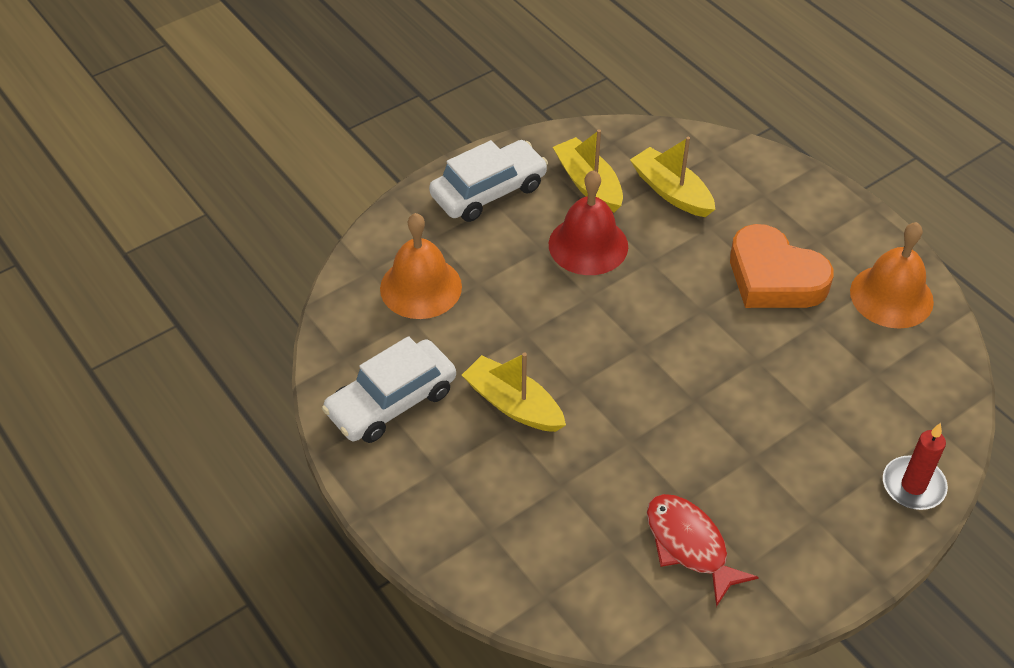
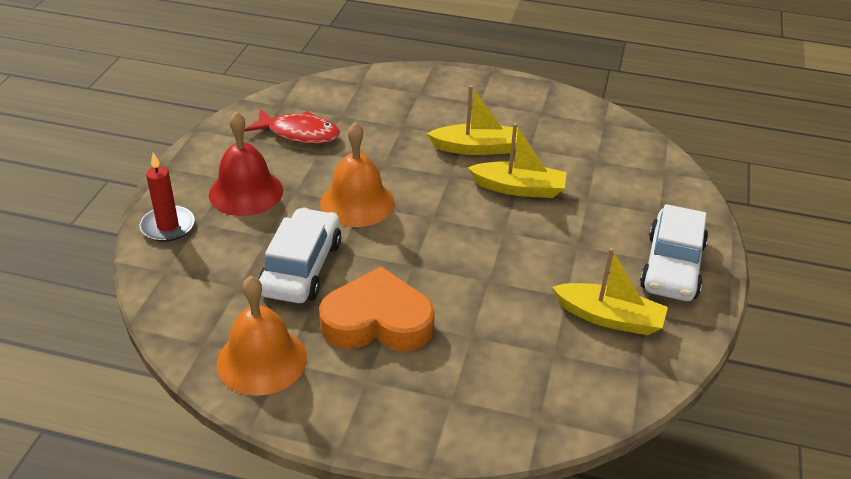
camera: 140 degrees right, 10 degrees down
(391, 401) = (547, 117): white car -> white car (302, 267)
(421, 287) = (619, 179): orange bell -> orange bell (357, 202)
(588, 245) = (548, 267): red bell -> red bell (246, 192)
(671, 191) = (536, 351): yellow boat -> yellow boat (519, 188)

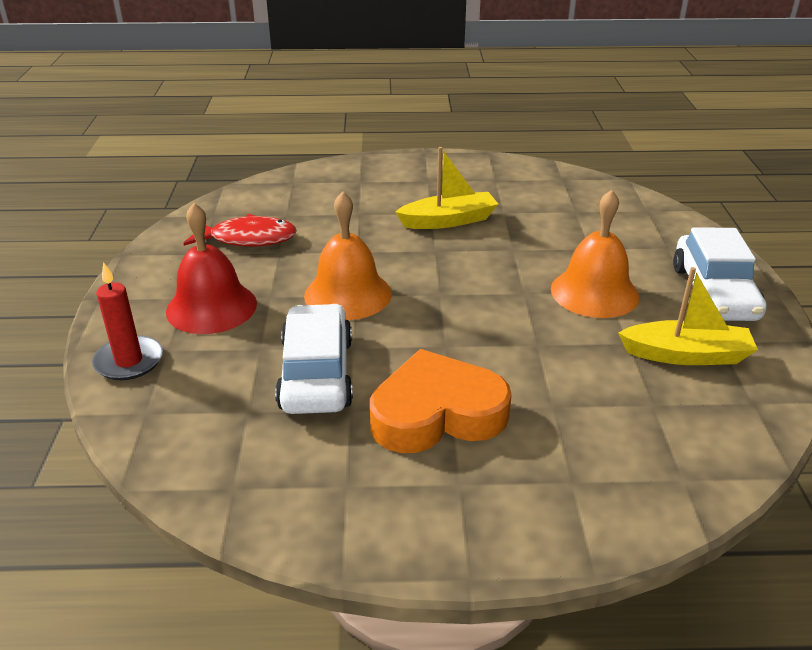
camera: 15 degrees left, 5 degrees down
(262, 360) = (317, 490): orange bell -> orange bell (594, 292)
(519, 188) = (514, 250): yellow boat -> none

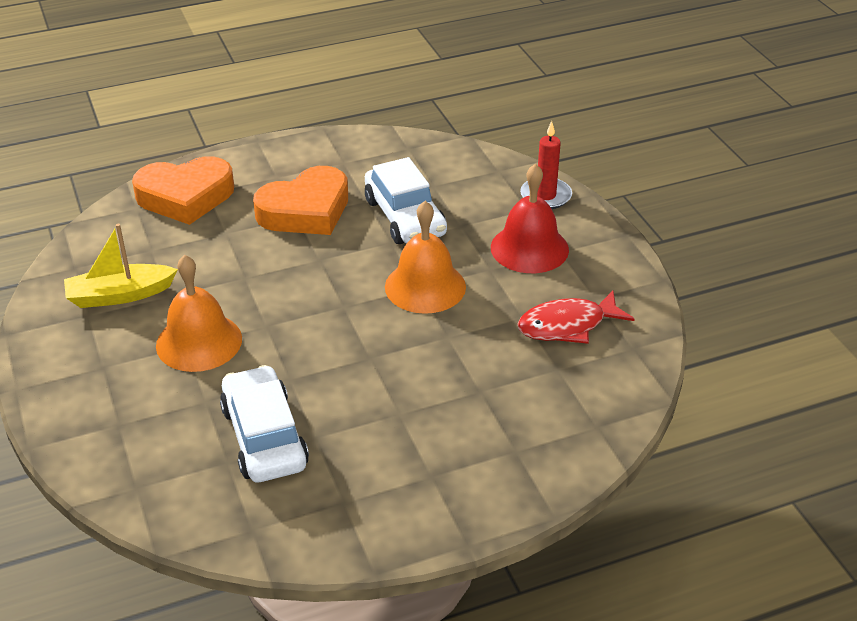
camera: 160 degrees right, 5 degrees up
(448, 220) = (374, 405): yellow boat -> none
(607, 481) = (185, 196): none -> orange heart
(713, 293) = (81, 368): white car -> white car (264, 437)

